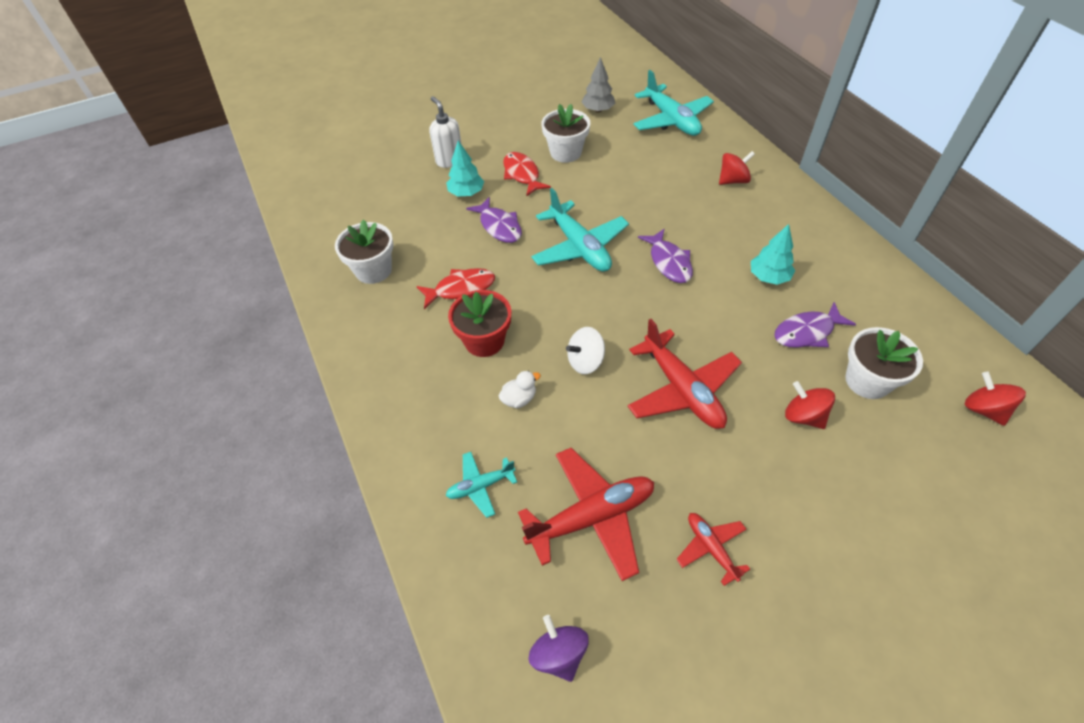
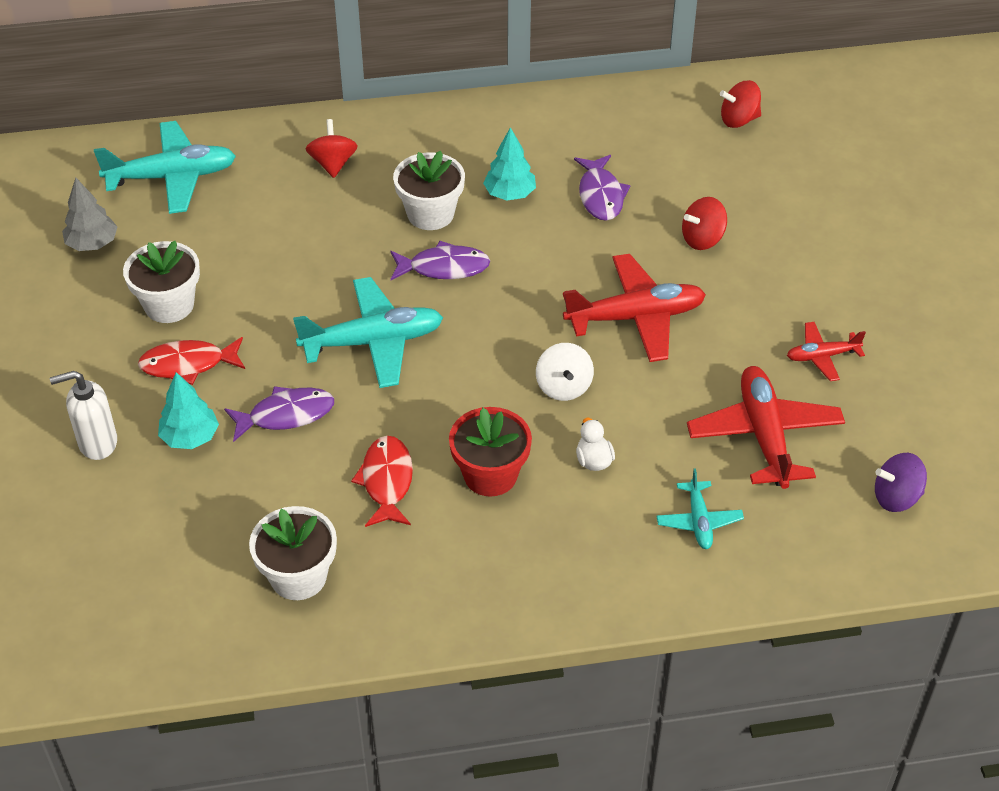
camera: 75 degrees left, 5 degrees down
(867, 381) = (679, 178): white flower pot -> white flower pot (430, 214)

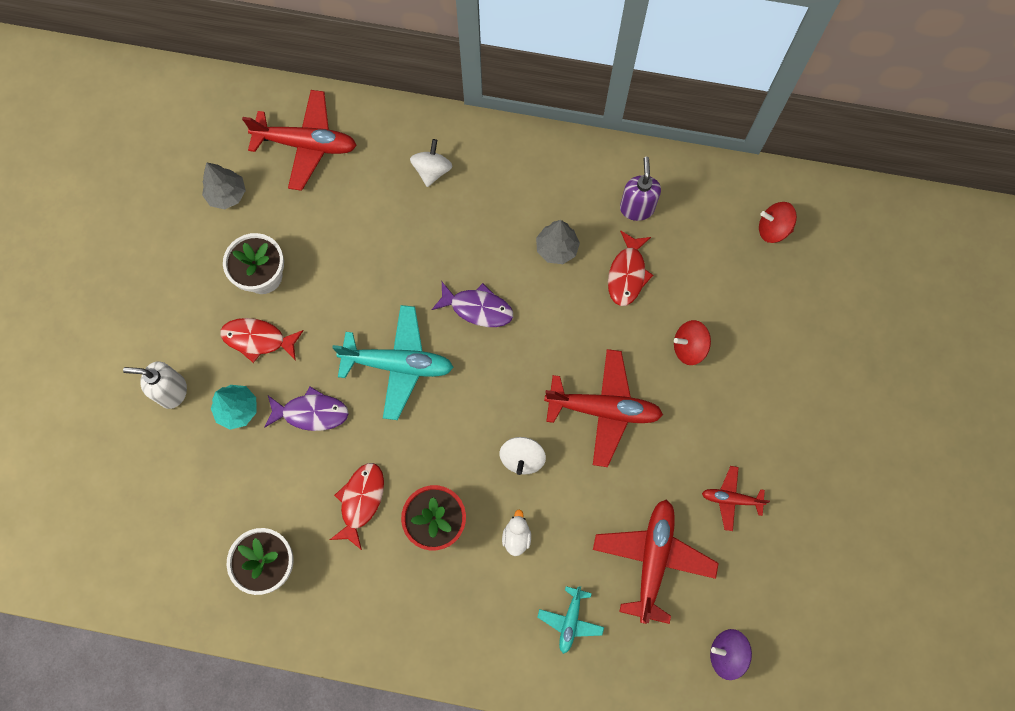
camera: 20 degrees right, 25 degrees up
(172, 177) = (306, 144): turquoise plane -> red plane
(333, 164) = (432, 171): red spinning top -> white spinning top
(430, 214) = (488, 249): white flower pot -> none
(509, 194) = (556, 248): turquoise tree -> grey tree
(582, 139) = (636, 208): none -> purple soap dispenser
(600, 195) = (627, 274): purple fish -> red fish

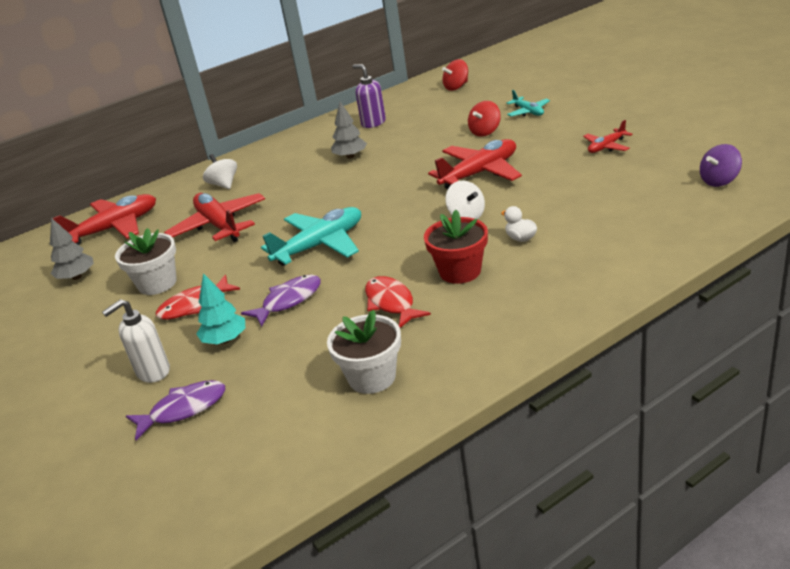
camera: 40 degrees left, 40 degrees down
(477, 308) = (337, 198): purple fish -> purple fish (184, 409)
(570, 620) = (617, 237): turquoise plane -> turquoise plane (528, 112)
(627, 274) = (407, 138): red fish -> none
(653, 559) = (612, 188): red plane -> red plane (219, 225)

